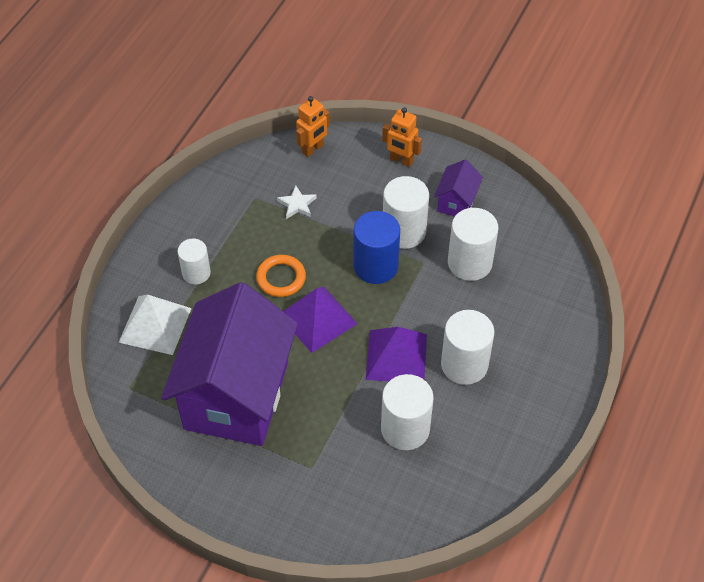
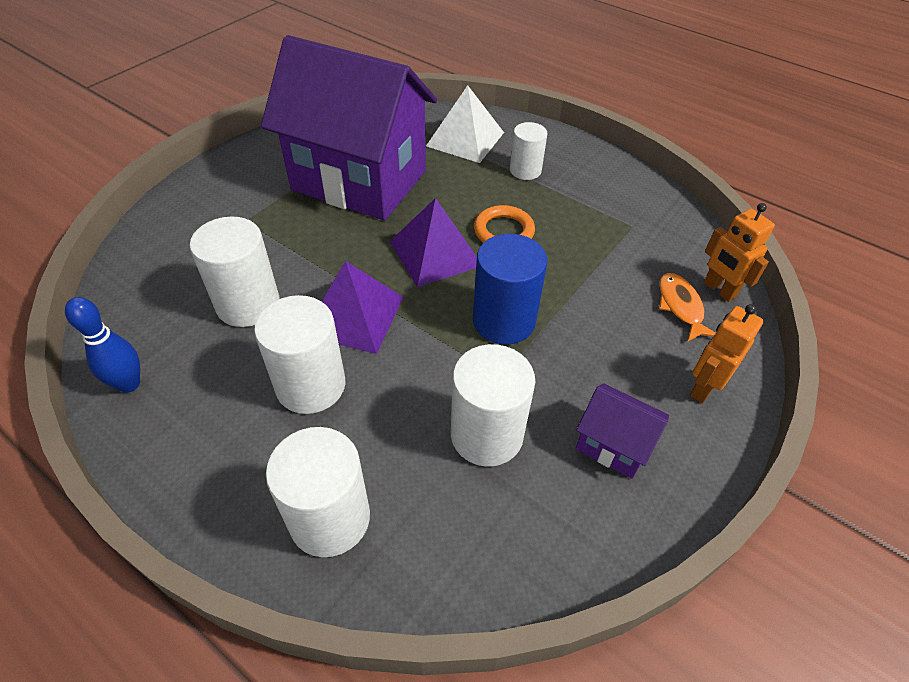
camera: 100 degrees right, 5 degrees down
(297, 204) = (618, 261): white star -> none
(334, 170) = (680, 306): none -> orange fish
(404, 231) = (560, 363): white cylinder -> white cylinder (330, 518)
(498, 475) = (129, 384): none -> blue bowling pin

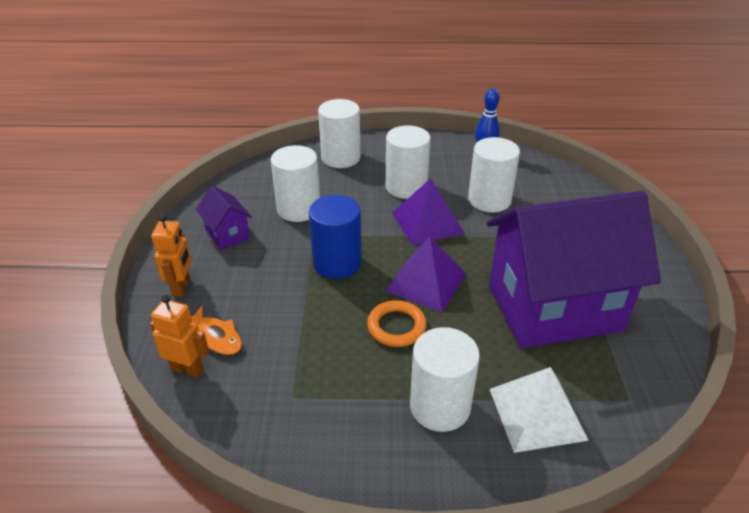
camera: 145 degrees right, 10 degrees down
(525, 170) = (440, 406): white cylinder -> white cylinder, size x1.58
(613, 445) = (227, 234): purple house -> purple house turned 60 degrees clockwise

